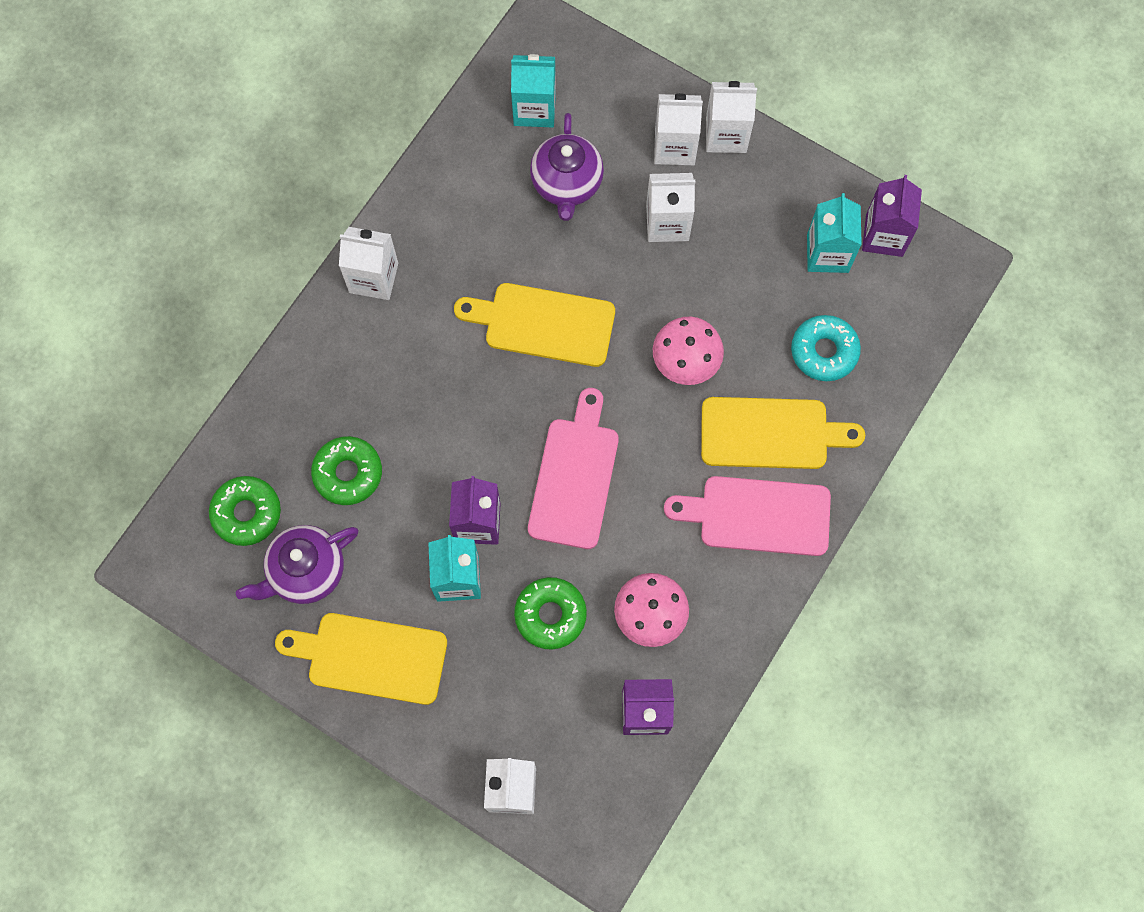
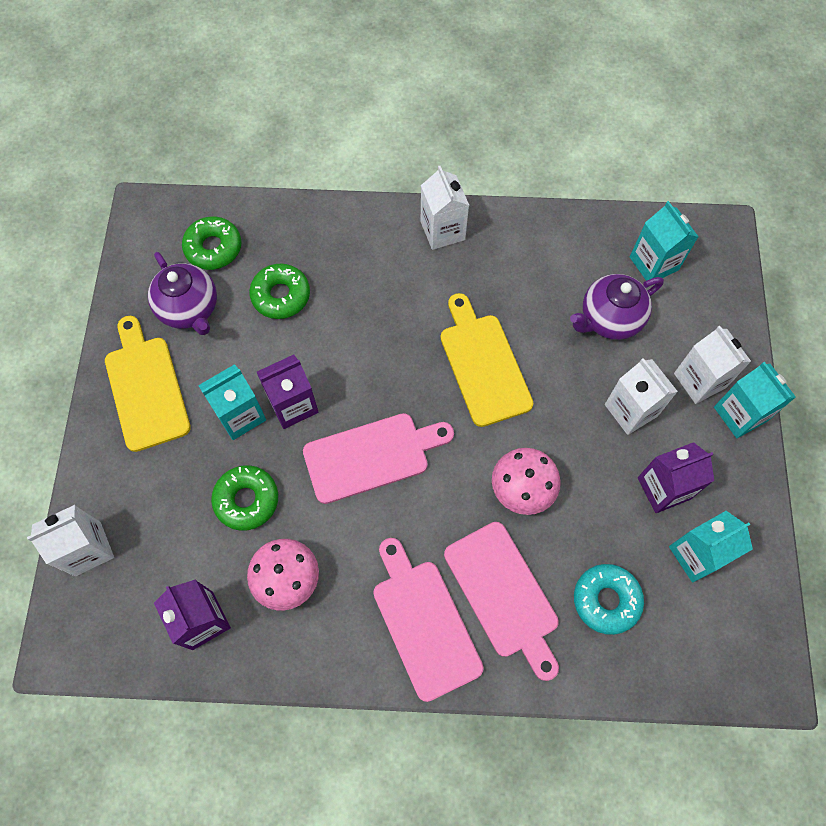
camera: 60 degrees right, 5 degrees down
(306, 571) = (190, 309): purple teapot -> purple teapot turned 150 degrees counterclockwise
(726, 134) = (740, 414): white carton -> turquoise carton
(771, 433) = (503, 594): yellow cutting board -> pink cutting board
(884, 235) = (748, 595): purple carton -> purple carton (664, 488)

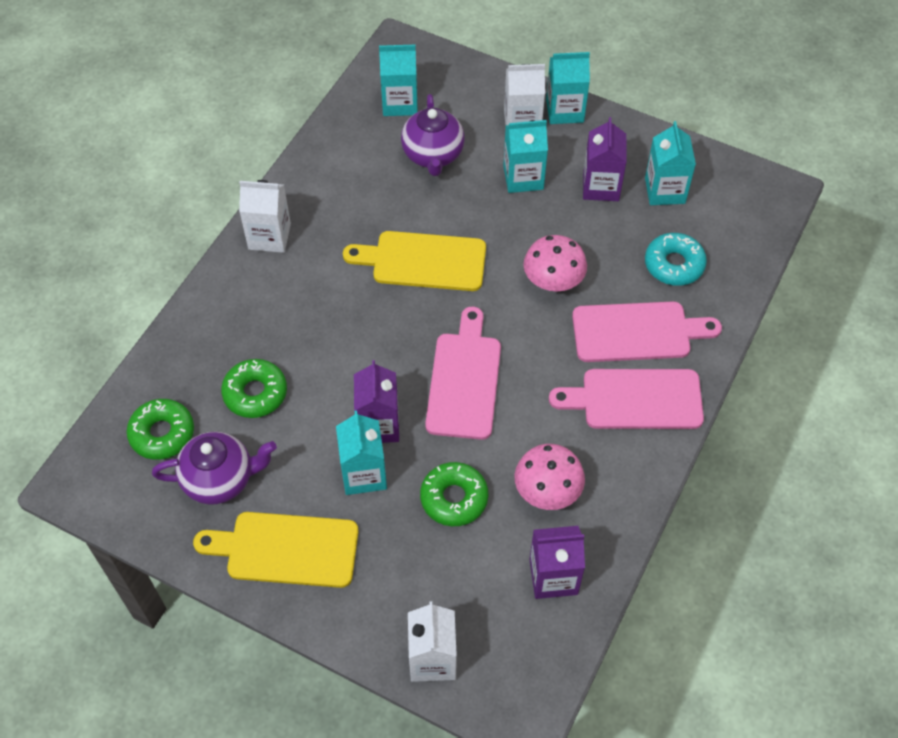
camera: 65 degrees left, 10 degrees down
(631, 410) = (523, 177): white carton -> turquoise carton

